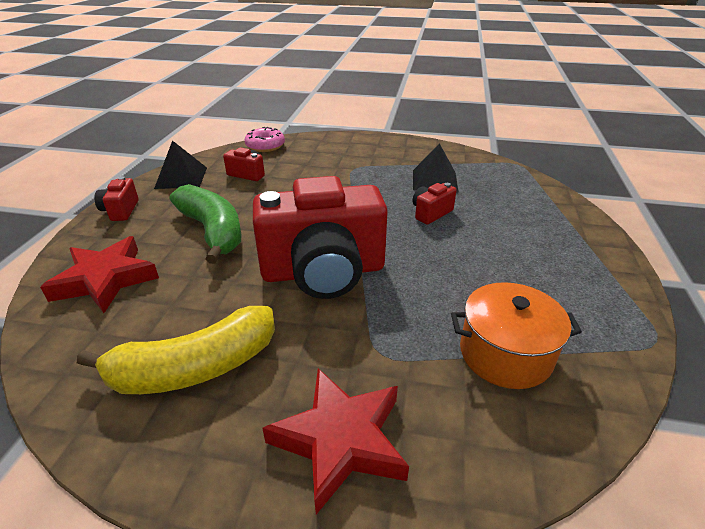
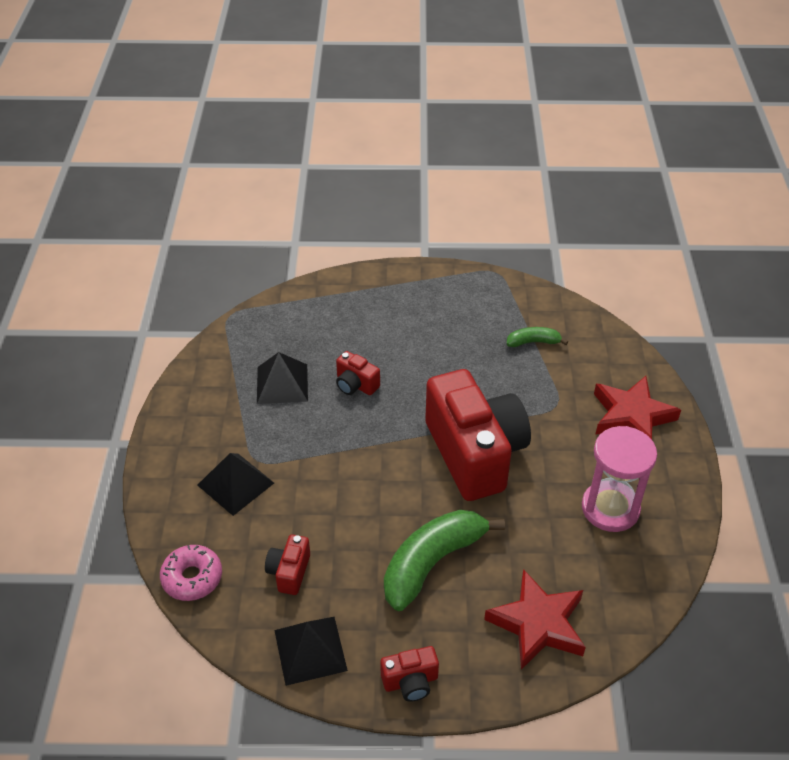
camera: 100 degrees left, 10 degrees up
(194, 367) = (610, 508): yellow banana -> pink hourglass
(335, 160) = (235, 484): none -> black pyramid
(505, 353) = (533, 342): orange pot -> green banana

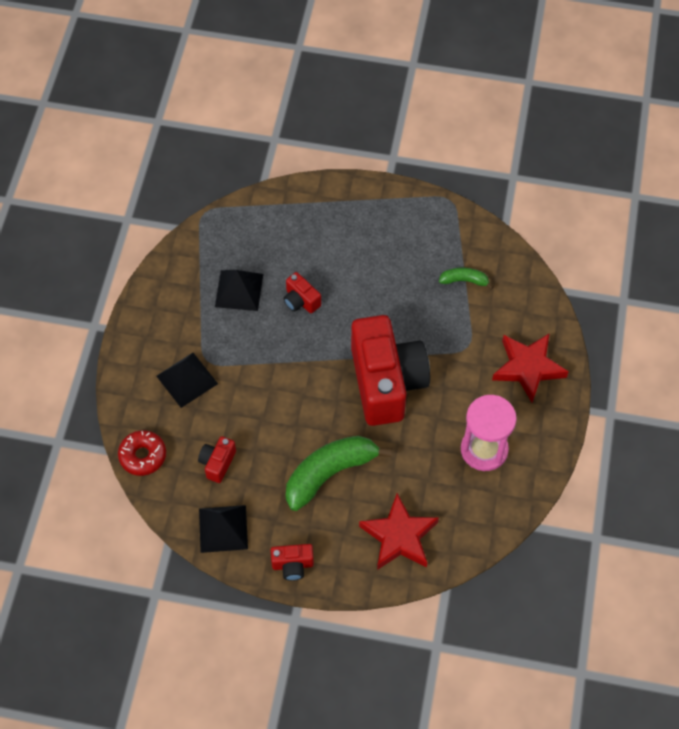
camera: 10 degrees right, 15 degrees up
(192, 578) = (143, 456): pink donut -> red donut

